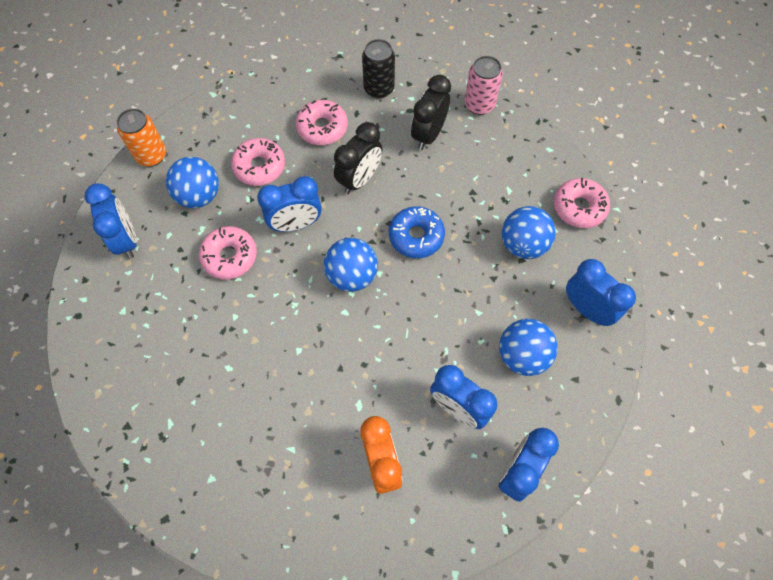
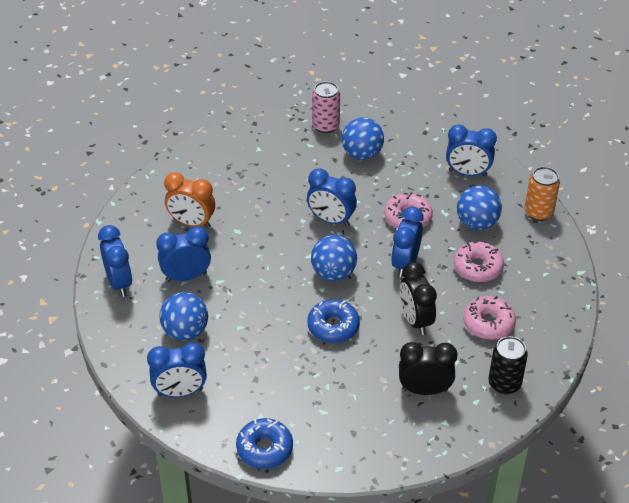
camera: 125 degrees right, 20 degrees down
(280, 323) = (331, 220): none -> blue clock
(428, 135) = (424, 390): black clock -> black clock turned 60 degrees counterclockwise
(479, 105) = (429, 447): pink can -> pink can (325, 126)
(523, 244) = (267, 388): blue ball -> blue ball (362, 154)
(579, 207) = (264, 449): pink donut -> blue donut

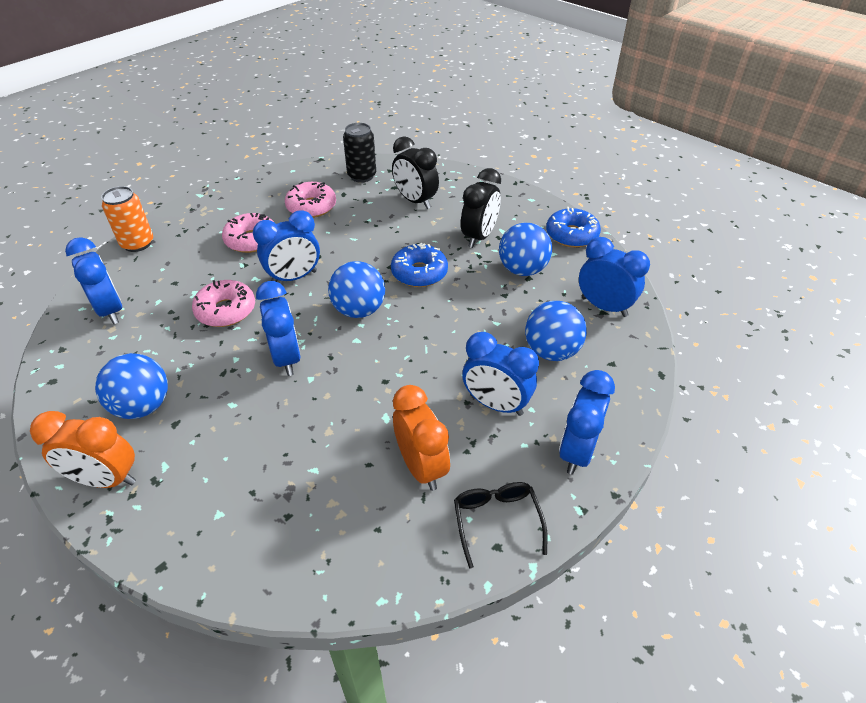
camera: 135 degrees left, 0 degrees up
(131, 226) = (497, 521): none -> black glasses
(325, 126) = (106, 479): pink can -> orange clock
(415, 320) = (354, 238): black clock -> black clock (479, 237)
(477, 223) = (190, 268): blue ball -> blue ball (522, 270)

